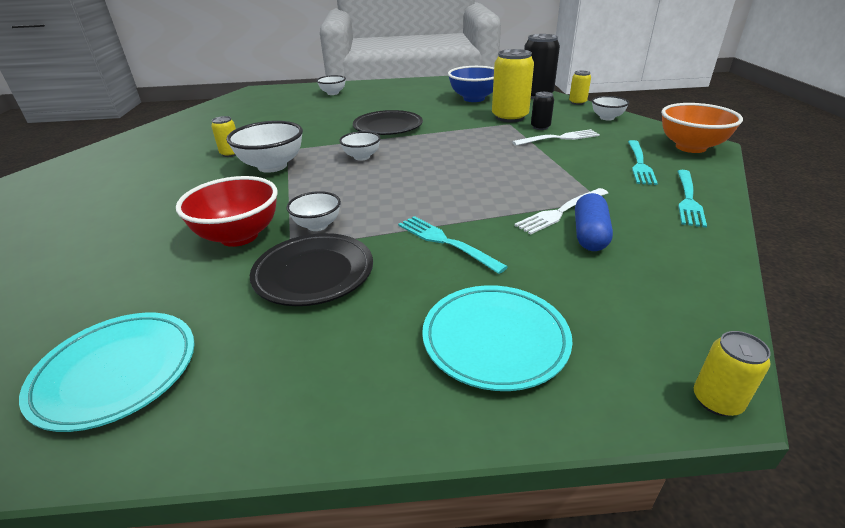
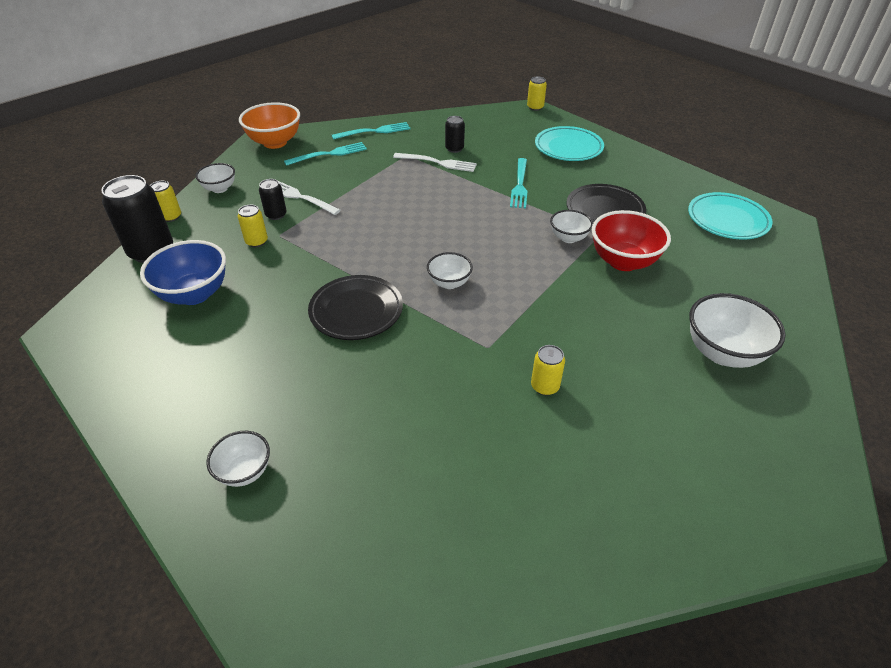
camera: 130 degrees left, 10 degrees up
(272, 166) = (530, 327): white bowl -> white bowl (722, 353)
(509, 117) = (256, 241): yellow can -> yellow can, size x0.51
(589, 235) = (454, 149): blue capsule -> black can

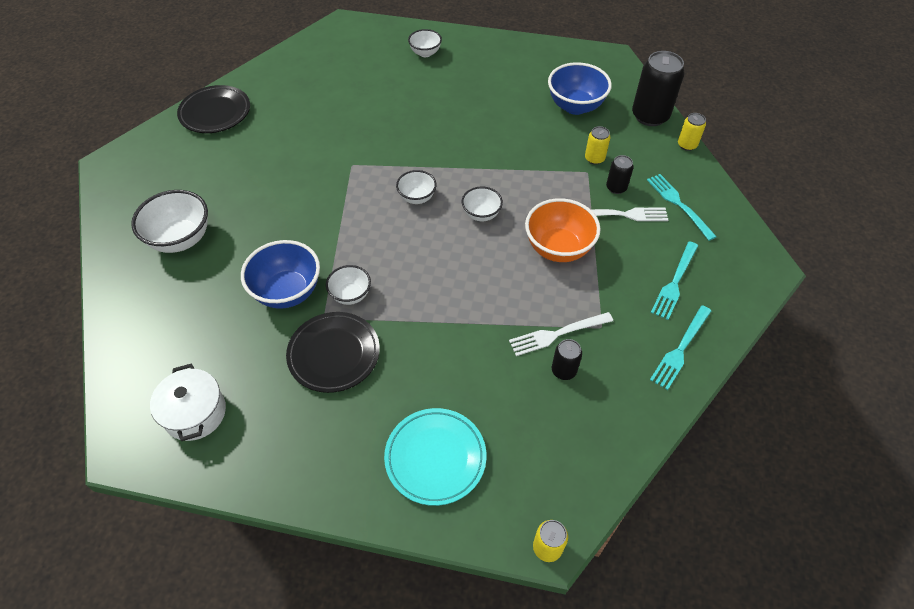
camera: 145 degrees right, 10 degrees up
(220, 189) = (698, 187): white bowl -> white bowl (481, 214)
(275, 142) = (747, 268): orange bowl -> orange bowl (558, 248)
(356, 311) = (460, 146): black plate -> black plate (215, 113)
(520, 185) = (444, 346): turquoise fork -> turquoise fork (678, 204)
(545, 386) = (299, 158): yellow can -> none
(623, 261) = (287, 292): red bowl -> blue bowl
(727, 220) = (195, 413): turquoise plate -> white pot

